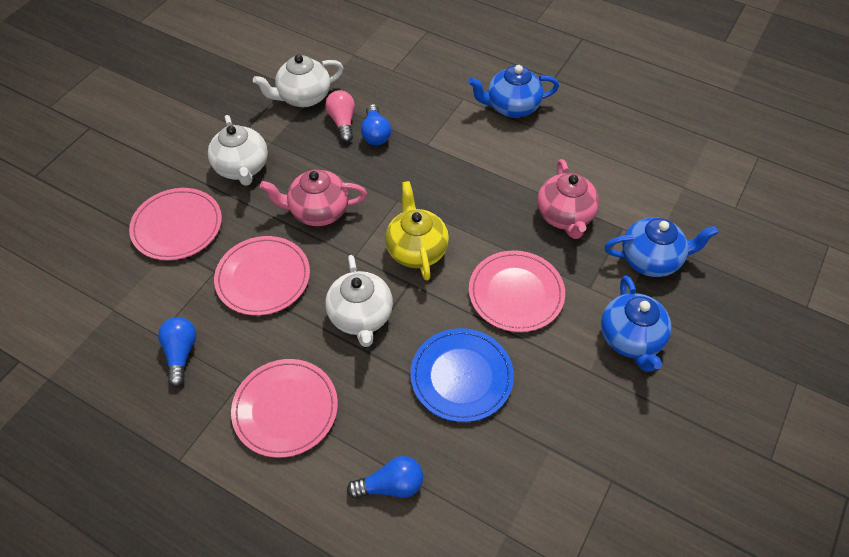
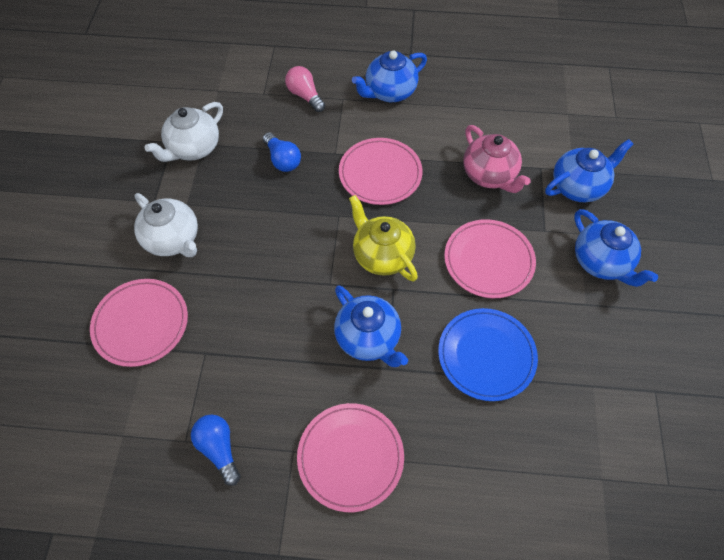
camera: 25 degrees left, 5 degrees up
(263, 278) = (256, 340): pink plate -> pink plate (380, 173)
(318, 211) = (271, 254): pink teapot -> none
(342, 122) = (245, 160): pink light bulb -> pink light bulb (305, 96)
(361, 317) = (368, 338): white teapot -> blue teapot
(390, 485) = (484, 483): blue light bulb -> none

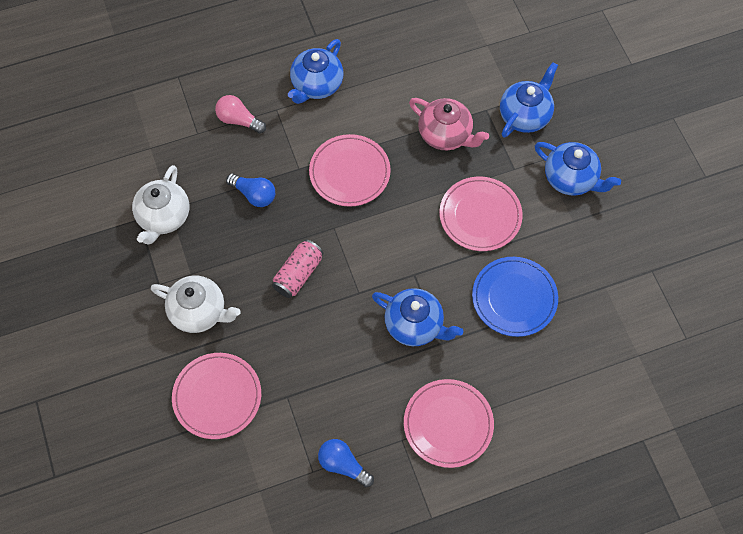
camera: 25 degrees left, 5 degrees up
(282, 243) = (298, 274): none -> pink can
(382, 255) = (389, 248): yellow teapot -> none

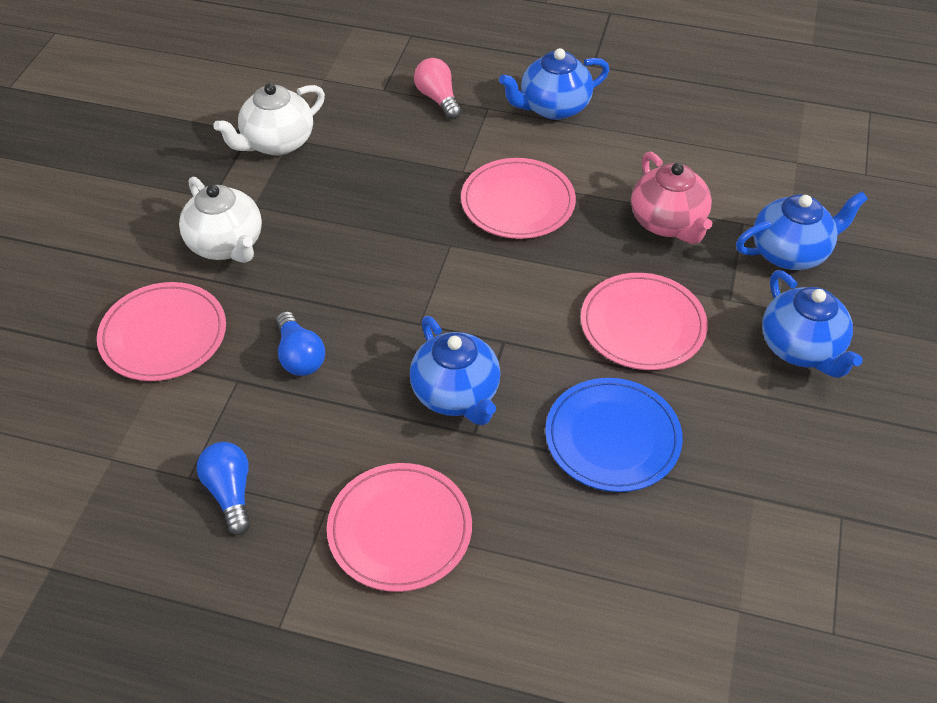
camera: 35 degrees right, 15 degrees down
(254, 194) = (390, 170): blue light bulb -> blue light bulb (299, 356)
(298, 274) = (367, 267): pink can -> none

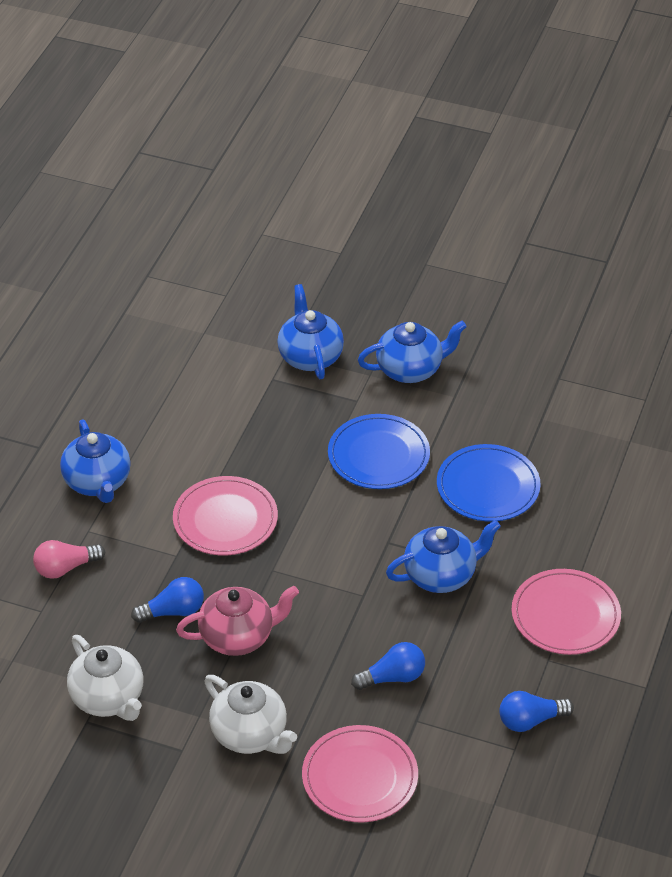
camera: 85 degrees left, 5 degrees down
(227, 245) = (250, 735): white teapot -> white teapot turned 75 degrees clockwise
(387, 175) = (173, 611): none -> blue light bulb
(642, 325) = (378, 455): pink plate -> blue plate
(668, 223) = (266, 424): pink teapot -> pink teapot (238, 637)

